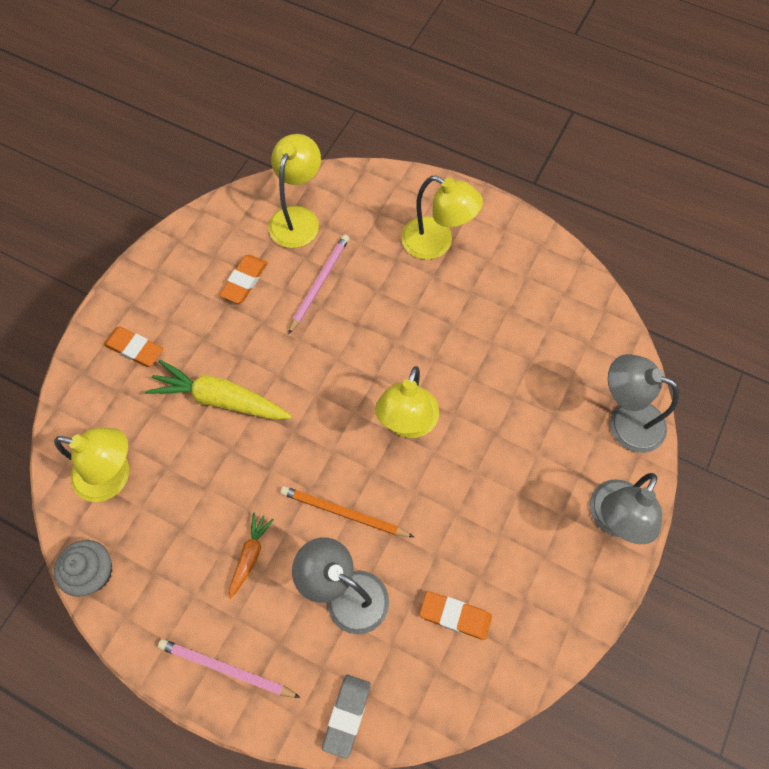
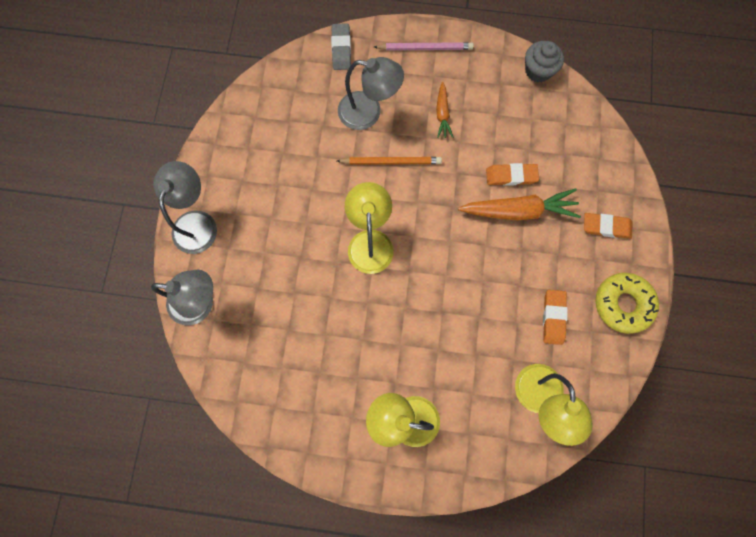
camera: 160 degrees right, 10 degrees up
(113, 477) = (562, 131): yellow lamp -> none
(167, 270) = (622, 304): none -> yellow donut
(220, 399) = (518, 211): yellow carrot -> orange carrot
(319, 283) = (489, 338): pink pencil -> none
(455, 616) = (292, 123): orange eraser -> orange eraser (511, 176)

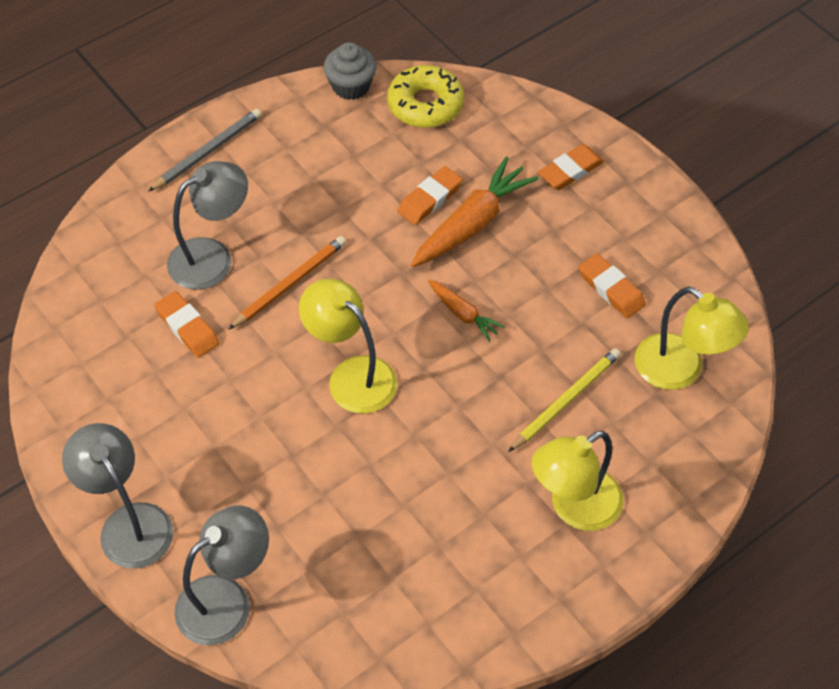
camera: 45 degrees left, 20 degrees down
(319, 142) = (187, 327): none -> orange eraser
(341, 49) = (111, 221): grey eraser -> none
(425, 48) = (208, 151): pink pencil -> grey pencil
(442, 114) = (295, 198): orange carrot -> orange carrot (463, 314)
(461, 357) = (566, 400): none -> yellow pencil
(622, 304) = (659, 224): yellow donut -> yellow donut (425, 104)

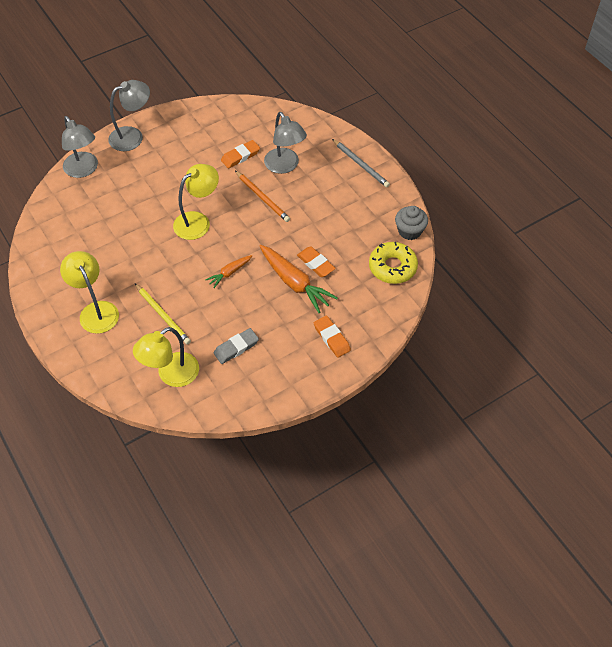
camera: 95 degrees right, 0 degrees up
(611, 289) = (236, 348): orange eraser -> grey eraser

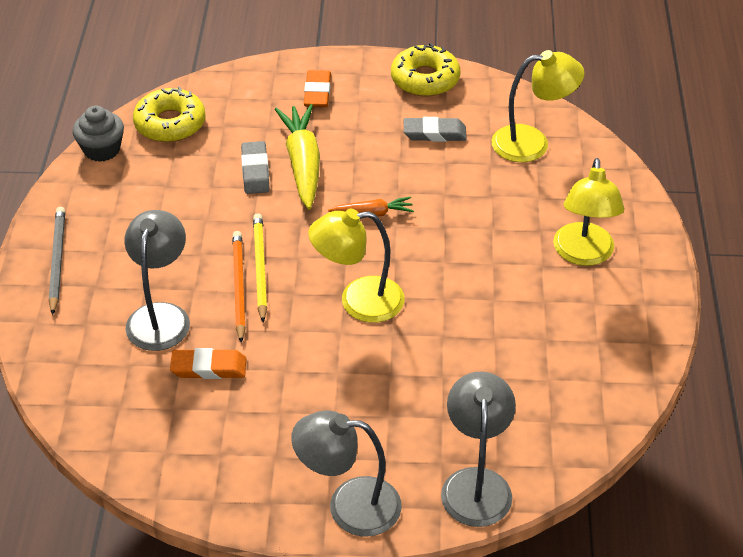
camera: 145 degrees left, 10 degrees down
(163, 315) = (497, 207): yellow pencil -> yellow pencil (260, 268)
(274, 389) = (425, 79): none -> yellow donut
(294, 283) = (302, 164): orange carrot -> yellow carrot
(316, 264) = (255, 171): orange eraser -> grey eraser

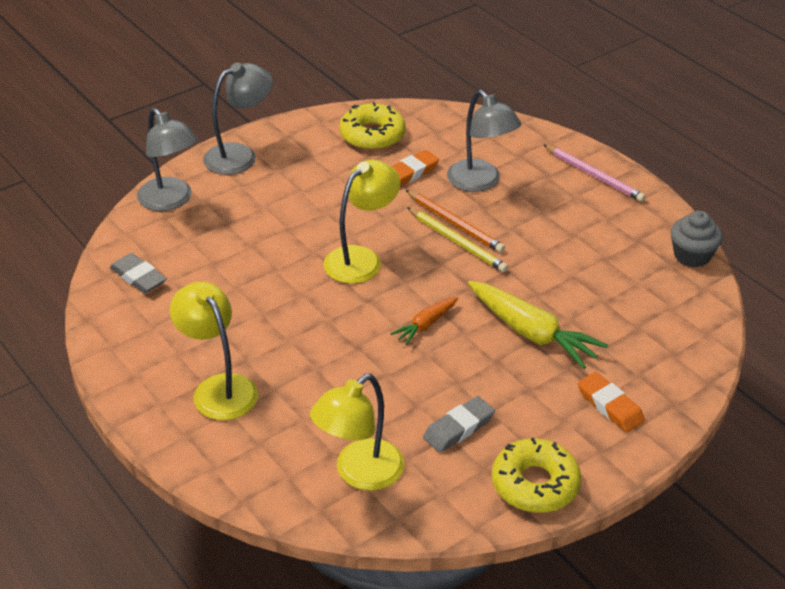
camera: 140 degrees right, 5 degrees down
(57, 261) = (594, 175): grey pencil -> pink pencil
(170, 124) = (679, 304): yellow donut -> yellow donut (372, 135)
(255, 171) = (559, 305): grey eraser -> grey eraser (138, 277)

